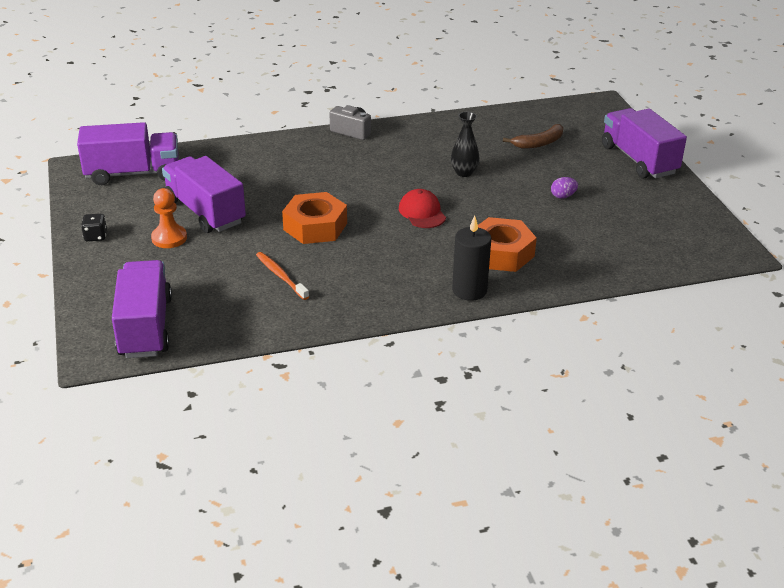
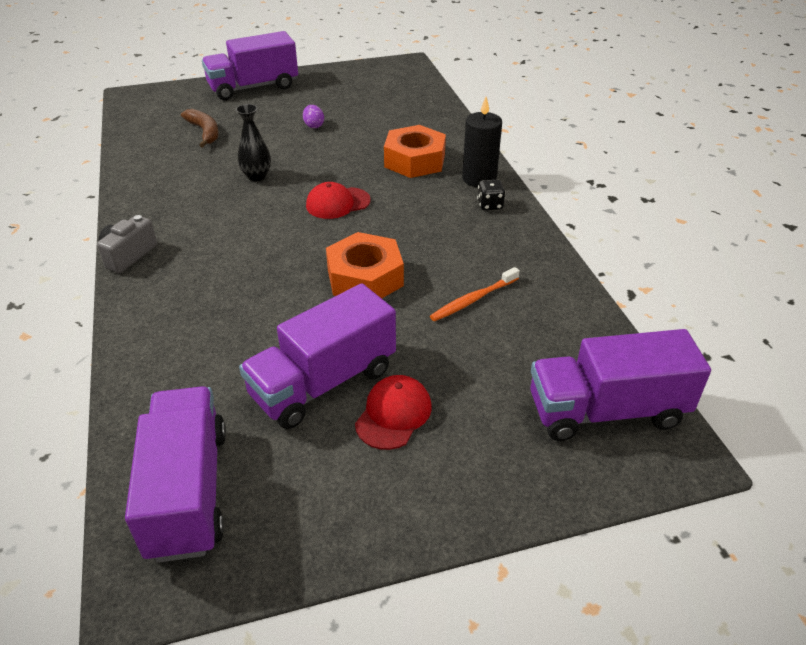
camera: 90 degrees left, 5 degrees up
(96, 236) = (391, 510): black dice -> black dice (490, 205)
(169, 238) = (393, 414): orange pawn -> red cap

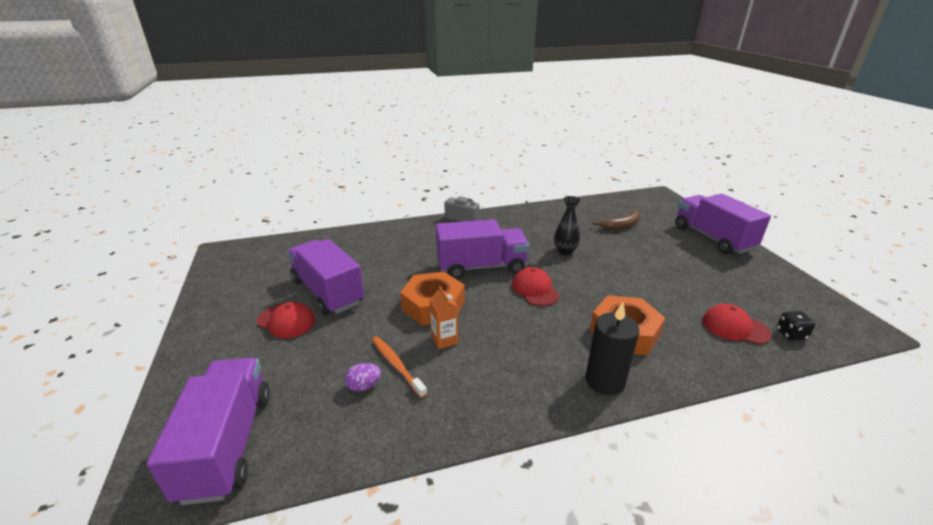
camera: 90 degrees right, 10 degrees down
(188, 491) = (269, 256): purple truck -> purple truck (481, 267)
(314, 126) = (661, 271): purple egg -> purple egg (364, 386)
(406, 110) = (735, 327): none -> red cap
(429, 267) = (444, 340): none -> orange carton
(490, 205) = (552, 386): black dice -> black dice (791, 334)

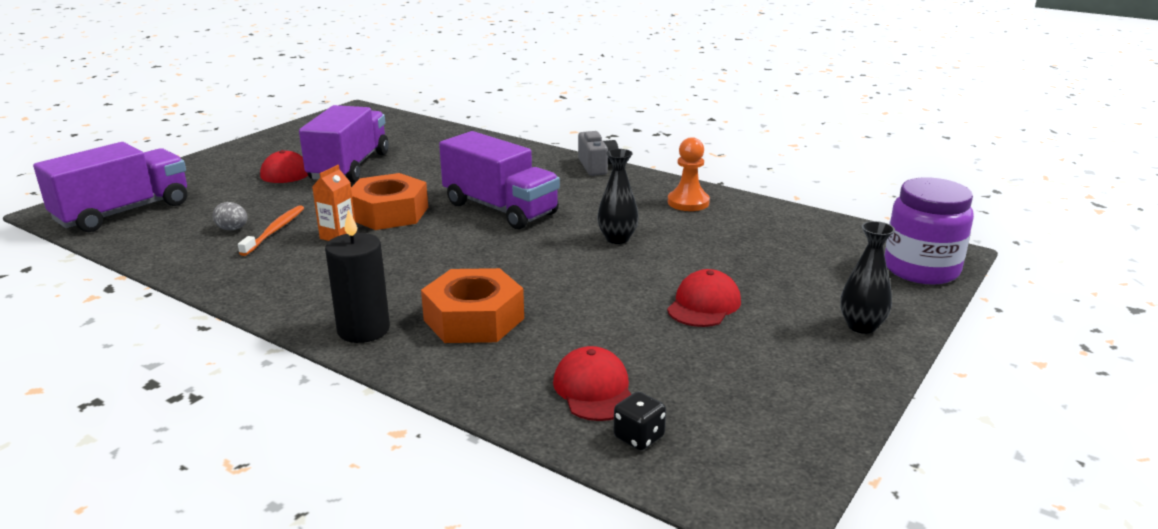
camera: 50 degrees right, 5 degrees down
(364, 386) = (232, 229): purple egg -> grey egg
(535, 289) = (495, 248): red cap -> red cap (704, 305)
(543, 217) = (688, 202): none -> orange pawn
(621, 225) = (764, 253): brown banana -> none
(669, 205) = (921, 269): none -> purple jar
(712, 238) = (861, 326): purple truck -> black vase

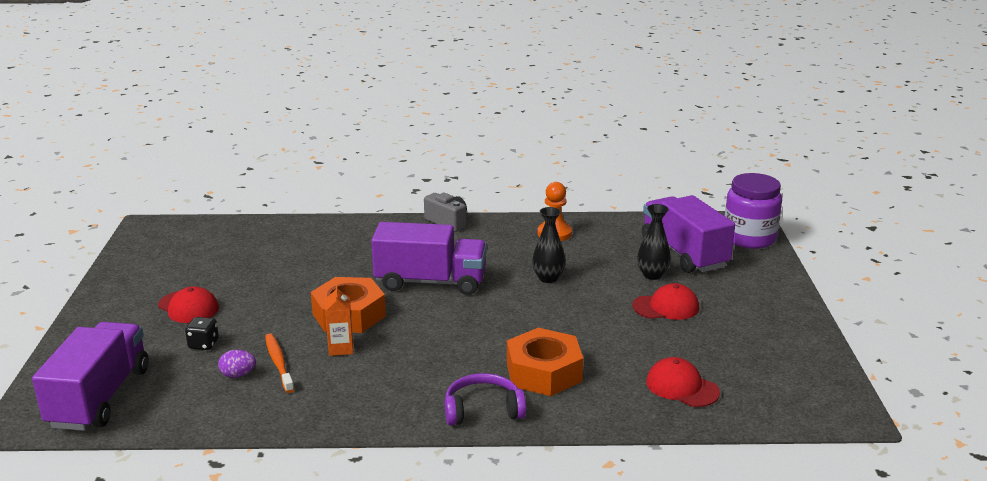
camera: 35 degrees left, 0 degrees up
(232, 229) = (238, 375): grey egg -> purple egg
(349, 167) = (243, 285): purple truck -> purple truck (684, 253)
(363, 330) = (483, 410): black candle -> purple headphones
(639, 437) = (743, 404): black dice -> black dice (203, 344)
(704, 305) = (666, 307): red cap -> red cap turned 90 degrees clockwise
(861, 326) = (764, 288): black vase -> black vase (652, 275)

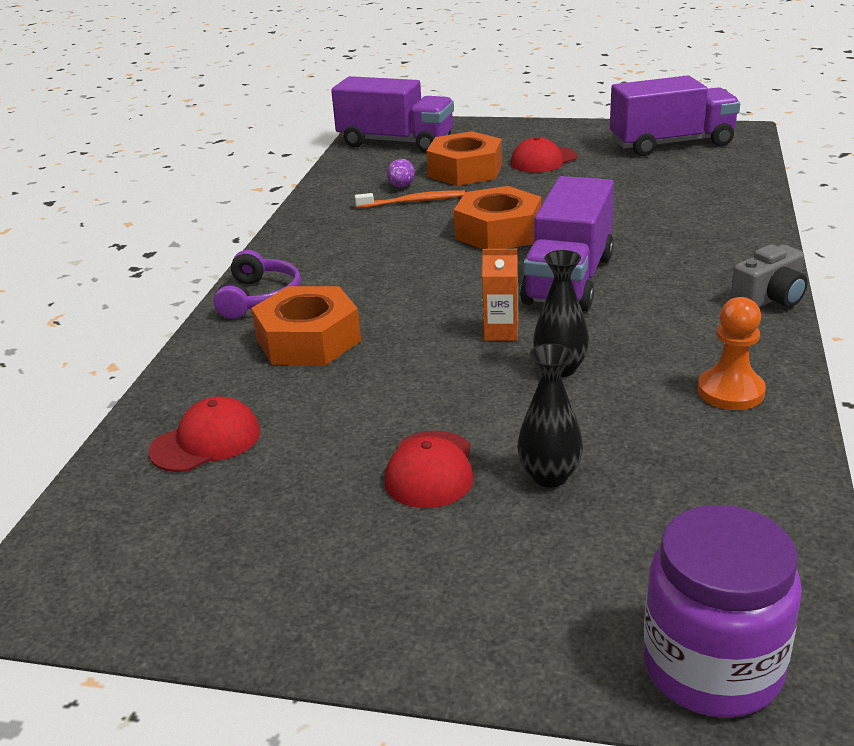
camera: 105 degrees right, 5 degrees up
(203, 344) = (465, 170): black dice -> orange nut
(341, 348) = (426, 228): orange carton -> orange carton (501, 332)
(684, 253) = (636, 536): purple truck -> purple truck (671, 144)

